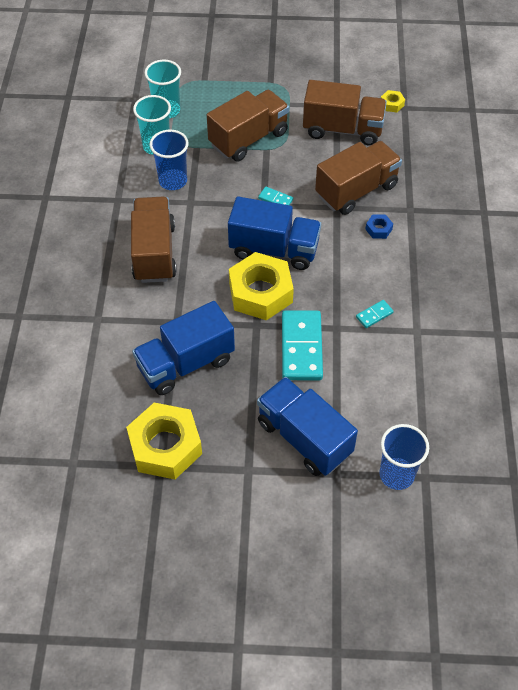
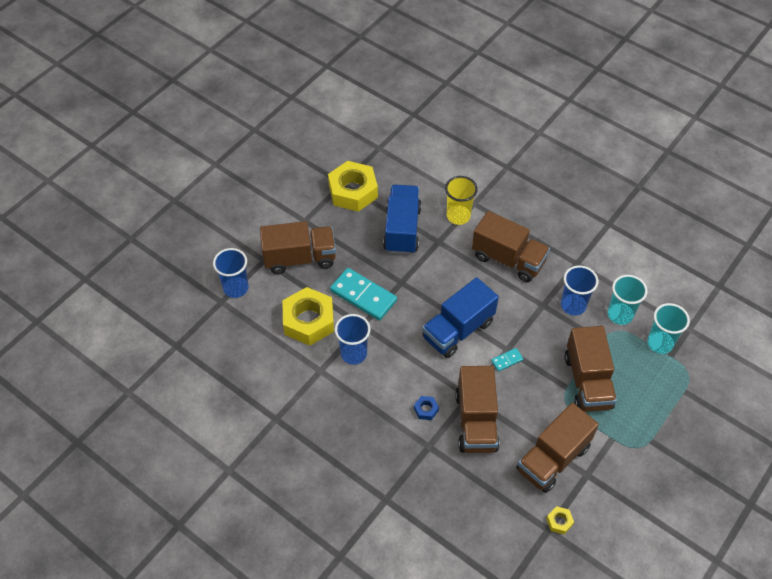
camera: 125 degrees right, 0 degrees up
(127, 323) = (458, 216): none -> yellow cup
(260, 293) = (426, 299): yellow nut -> yellow nut (308, 321)
(304, 438) = (300, 258): blue truck -> brown truck
(374, 315) = (353, 354): turquoise domino -> blue cup

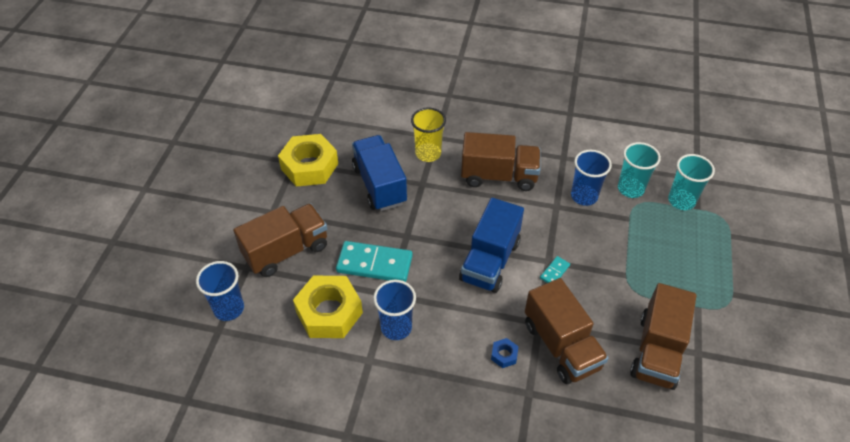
camera: 25 degrees left, 5 degrees down
(559, 521) = (703, 414): yellow nut -> none
(587, 381) = (641, 261): brown truck -> none

